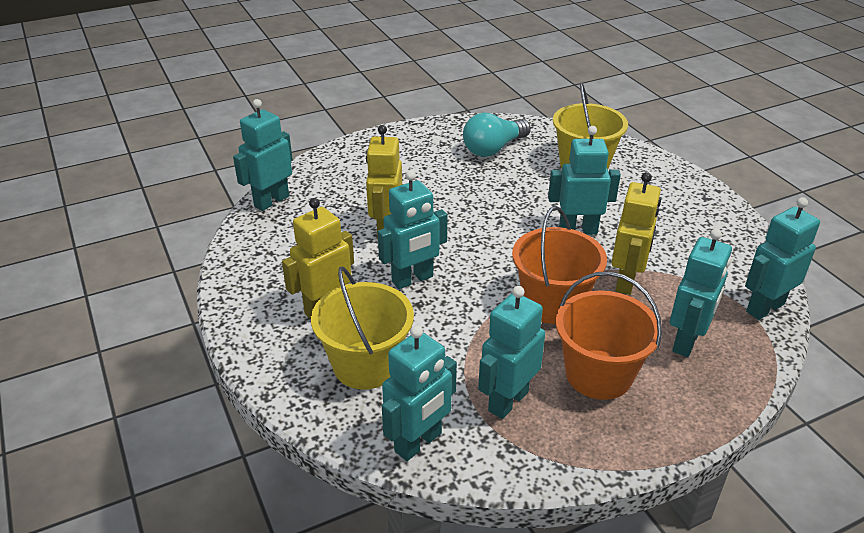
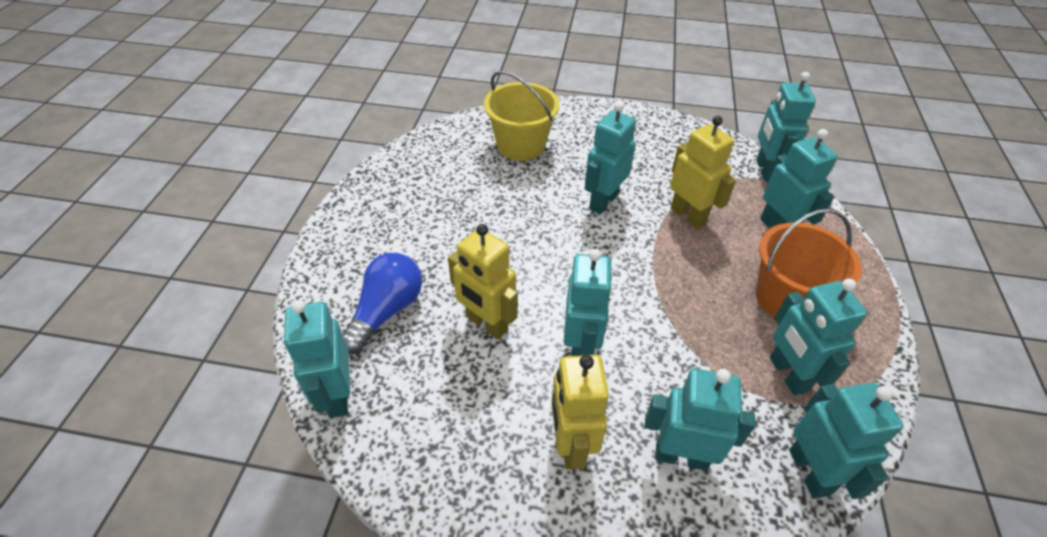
camera: 55 degrees left, 10 degrees up
(351, 187) = (386, 311): none -> blue light bulb
(366, 365) = (681, 456): yellow bucket -> turquoise robot
(493, 149) = (439, 179): turquoise light bulb -> none
(553, 303) = (684, 272): orange bucket -> none

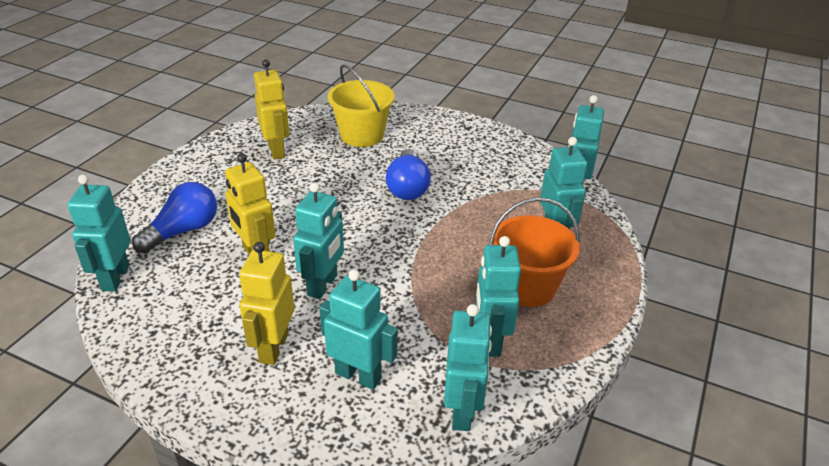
camera: 15 degrees right, 10 degrees down
(603, 201) = (408, 187): turquoise robot -> blue light bulb
(688, 215) = (477, 210): yellow robot -> yellow robot (276, 151)

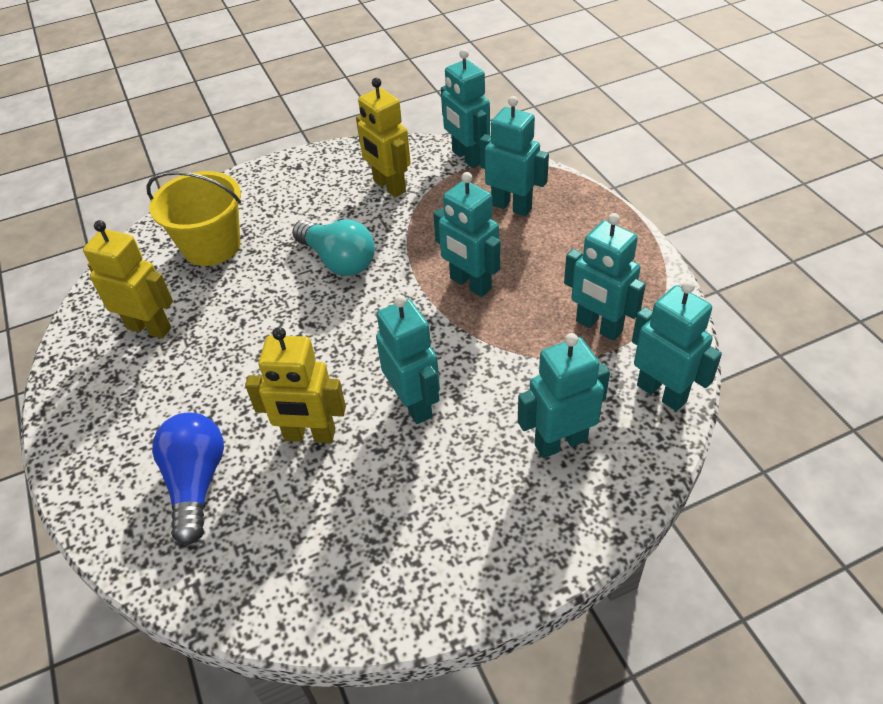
camera: 45 degrees left, 10 degrees up
(115, 278) = (209, 589): turquoise robot -> turquoise robot (470, 284)
(273, 348) = (465, 490): yellow robot -> yellow robot (389, 186)
(408, 187) = (338, 261): blue light bulb -> turquoise light bulb
(527, 287) = (557, 264): orange bucket -> none

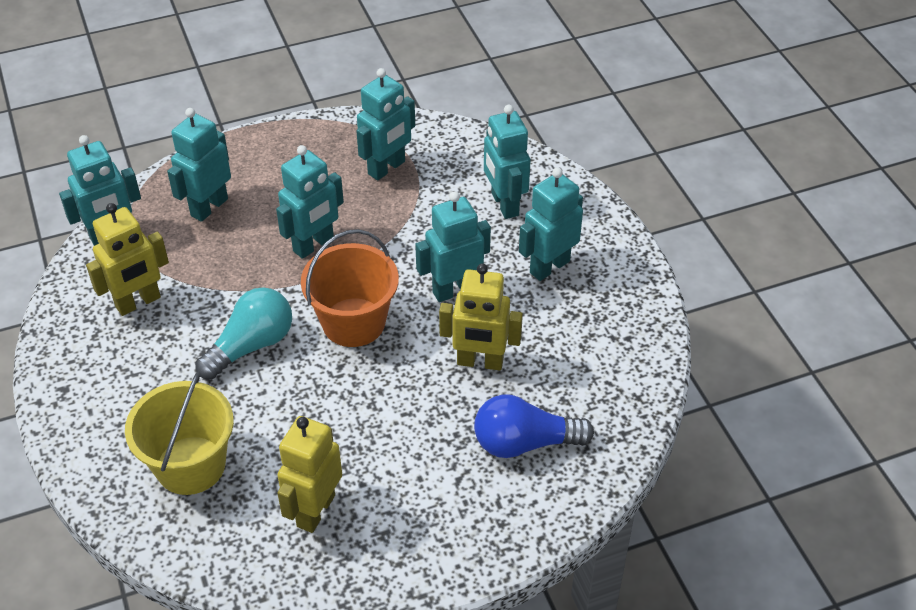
camera: 90 degrees left, 0 degrees up
(309, 435) = (480, 362): yellow robot -> yellow robot turned 90 degrees clockwise
(366, 326) = (353, 322): none -> orange bucket
(662, 393) = (463, 143): turquoise robot -> turquoise robot (549, 266)

